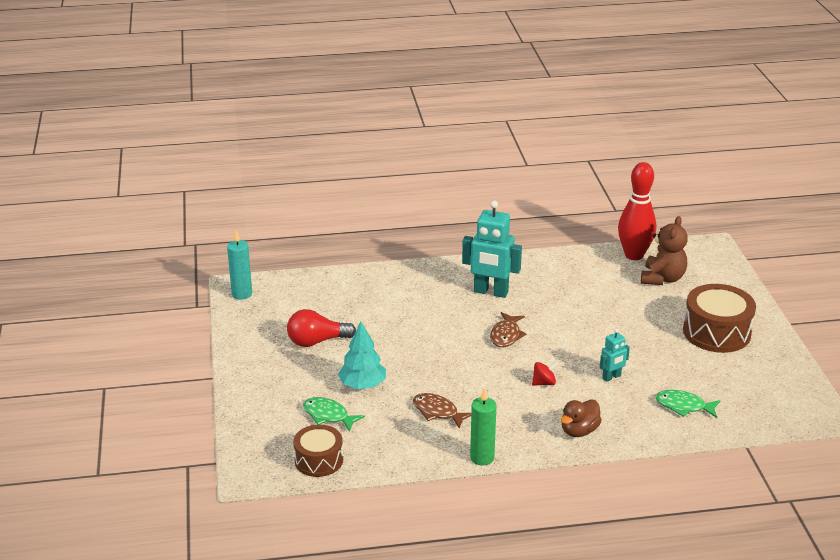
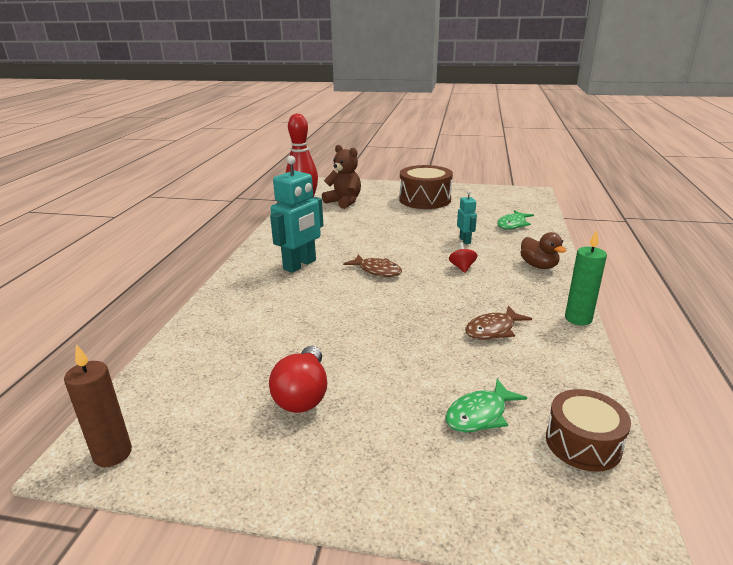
camera: 70 degrees left, 5 degrees down
(242, 294) = (113, 454): turquoise candle -> brown candle
(362, 385) = (422, 373): turquoise tree -> none

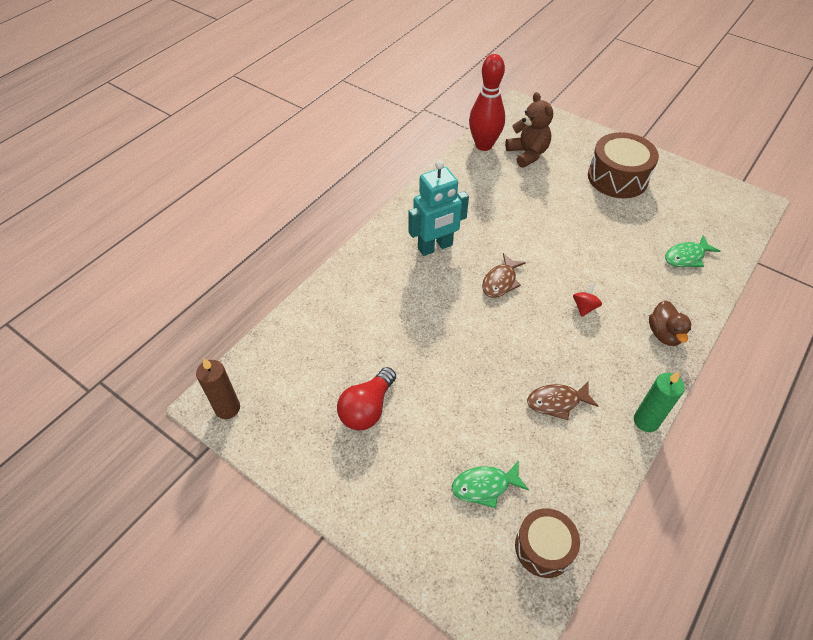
camera: 25 degrees right, 25 degrees up
(377, 270) = (500, 281): brown fish -> brown fish turned 60 degrees clockwise
(465, 240) = (615, 266): turquoise robot -> none

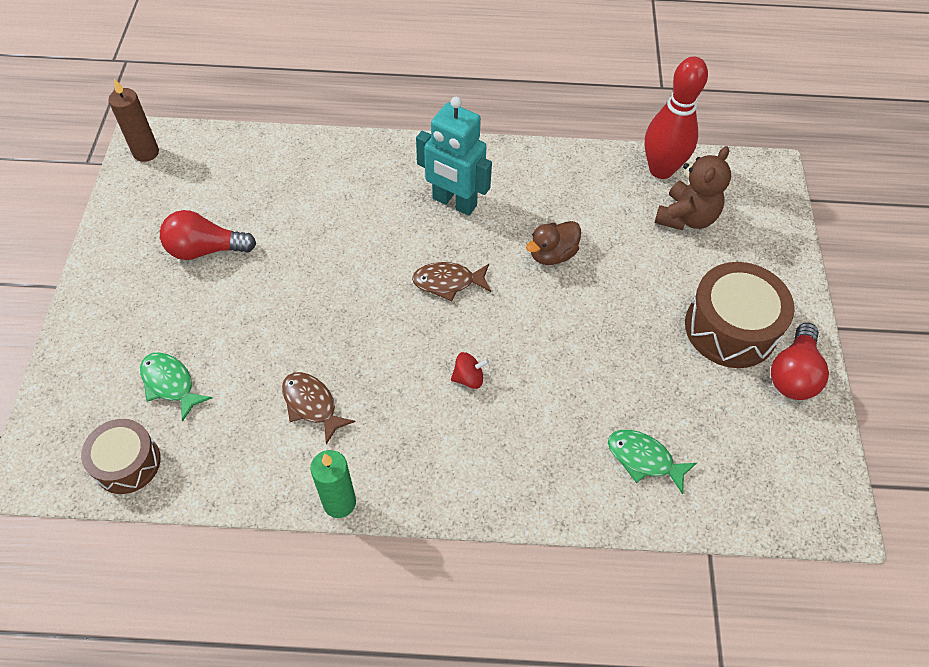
camera: 55 degrees right, 5 degrees up
(662, 171) = (793, 374): none -> red light bulb
(664, 334) = (486, 478): brown duck -> brown duck (552, 254)

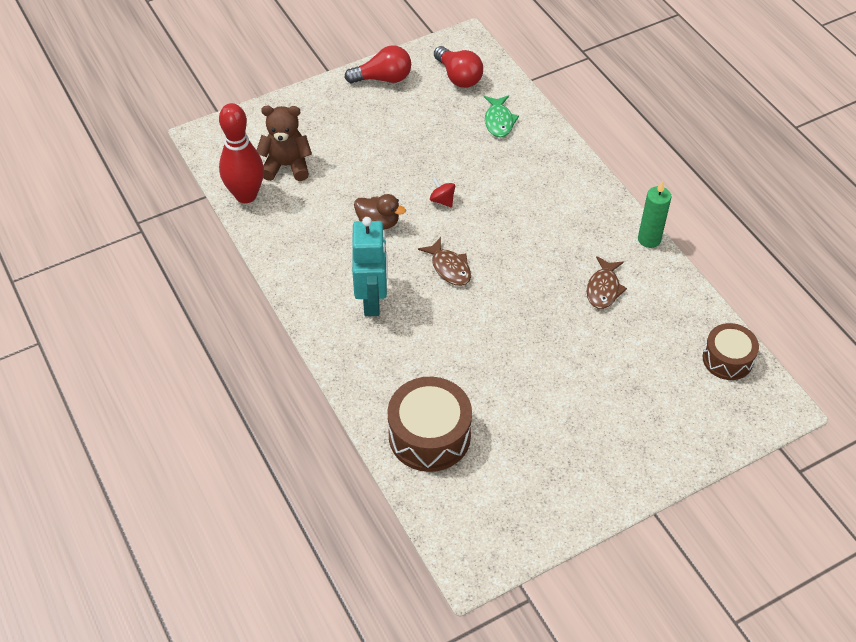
camera: 120 degrees left, 5 degrees down
(146, 152) = (484, 554): brown candle -> none
(170, 384) = (660, 375): green fish -> none
(205, 249) = (542, 433): red light bulb -> red light bulb (458, 77)
(468, 378) = (515, 221): red spinning top -> red spinning top (442, 200)
(730, 328) = (370, 114): brown drum -> brown drum (429, 435)

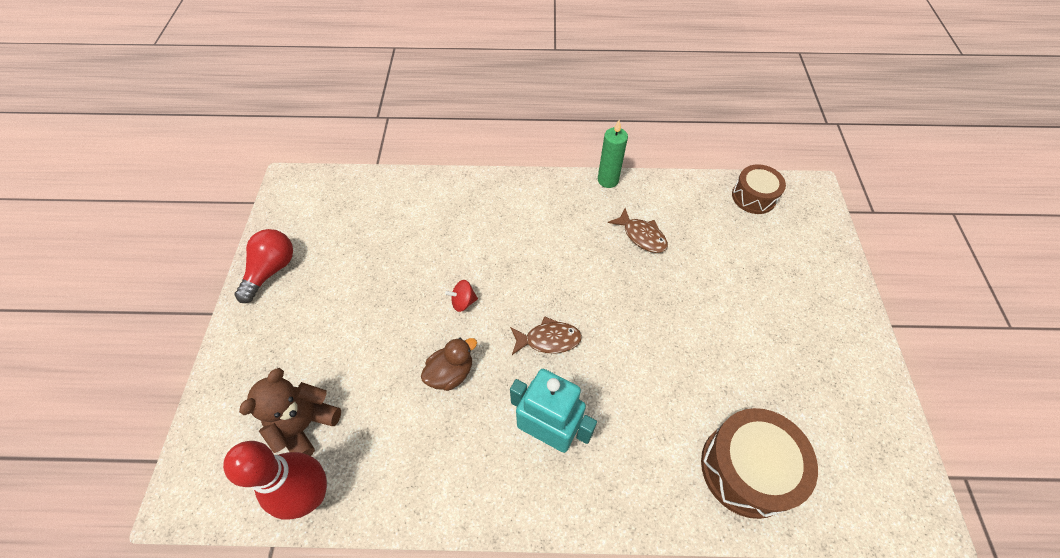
camera: 60 degrees left, 5 degrees up
(458, 77) = (327, 211): red light bulb -> none
(499, 121) = (405, 209): green fish -> none

